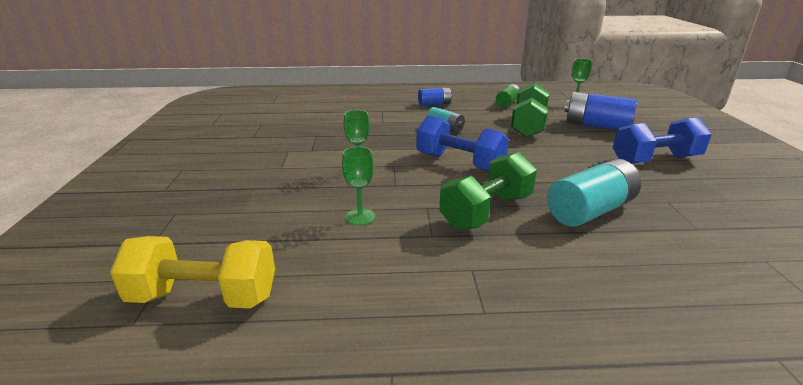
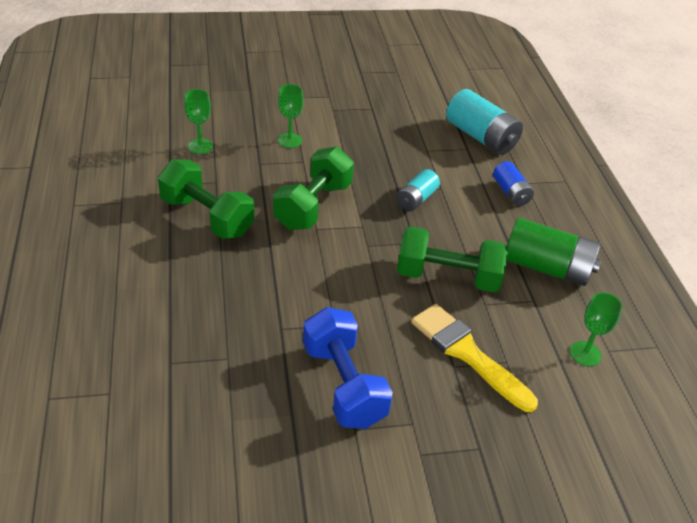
camera: 80 degrees right, 15 degrees up
(204, 297) = (108, 95): yellow dumbbell -> none
(459, 163) = (313, 206): blue dumbbell -> green dumbbell
(507, 103) = (547, 267): green battery -> green battery, size x1.72
(590, 210) = (207, 287): turquoise battery -> turquoise battery (481, 137)
(596, 126) = (467, 353): blue battery -> yellow brush

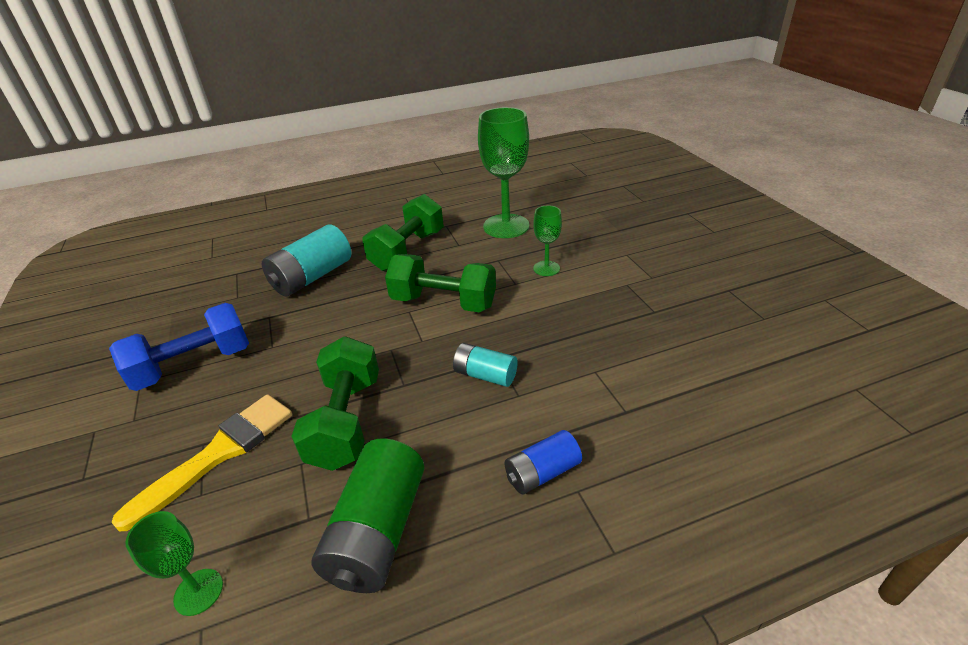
camera: 85 degrees right, 5 degrees down
(200, 146) = (506, 226): green goblet -> green goblet, size x1.95
(481, 137) = (667, 424): turquoise battery -> turquoise battery (312, 277)

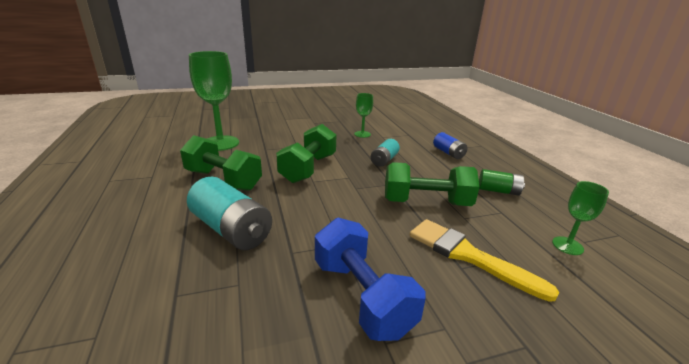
camera: 90 degrees left, 10 degrees down
(378, 532) = (498, 191): green battery -> green battery, size x0.58
(546, 268) = (286, 137): green goblet -> green goblet (362, 134)

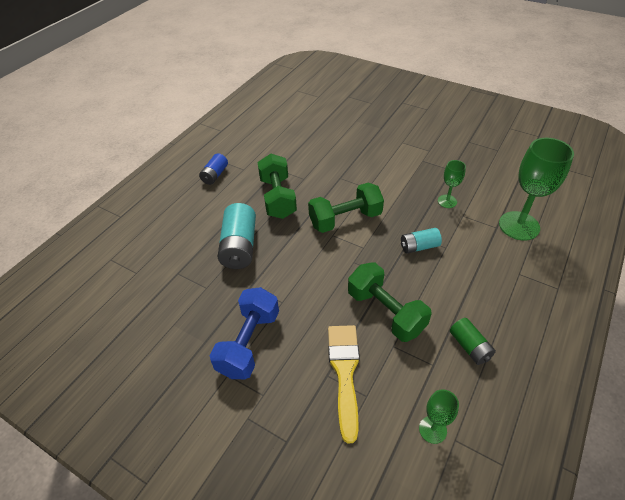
camera: 50 degrees right, 20 degrees up
(220, 143) = (316, 153): green goblet -> green goblet (519, 226)
(448, 153) = (498, 275): blue battery -> blue battery (215, 175)

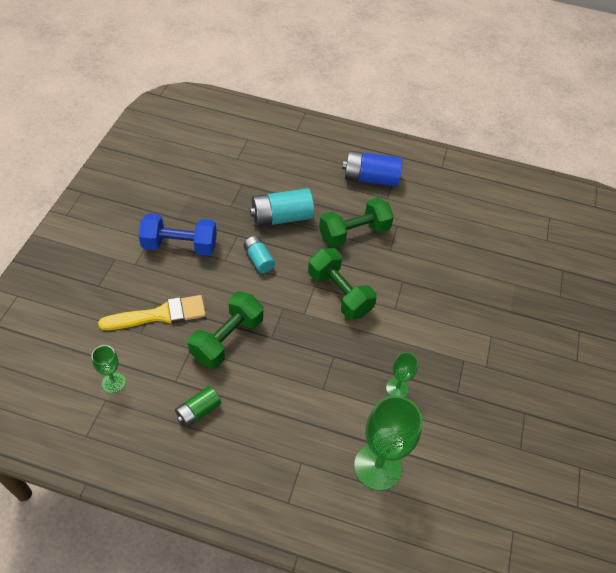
camera: 70 degrees right, 5 degrees up
(215, 175) = (370, 179): blue battery -> blue battery, size x1.72
(419, 246) = (317, 363): turquoise battery -> turquoise battery (258, 259)

